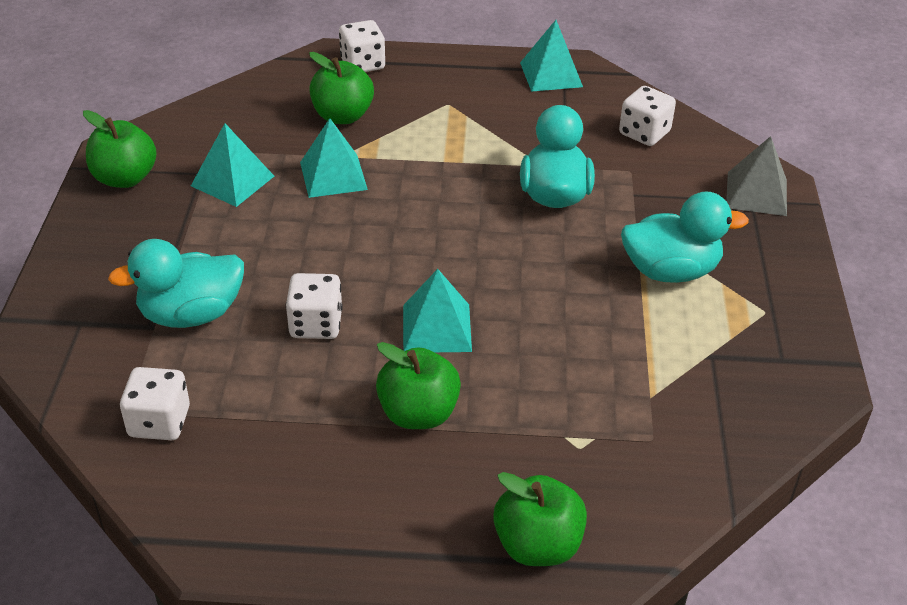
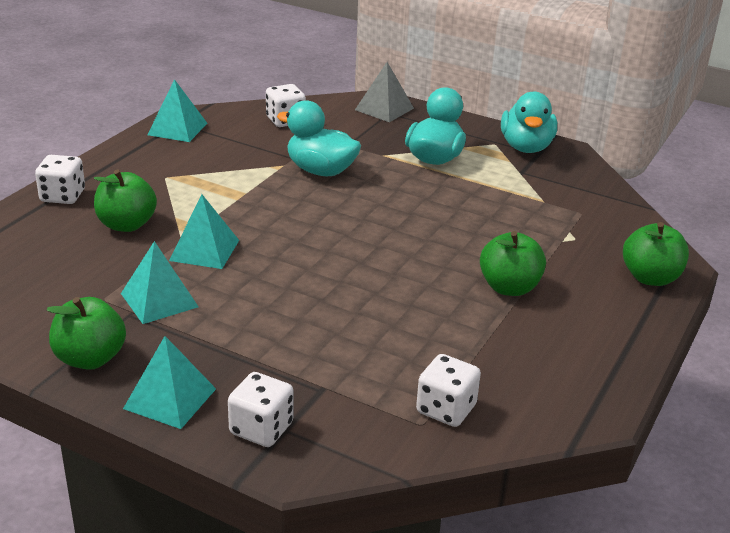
camera: 65 degrees left, 10 degrees down
(191, 314) = (324, 363): turquoise duck -> turquoise duck (526, 147)
(316, 324) = (384, 305): white dice -> white dice (261, 429)
(436, 328) = (426, 256): turquoise pyramid -> turquoise pyramid (170, 398)

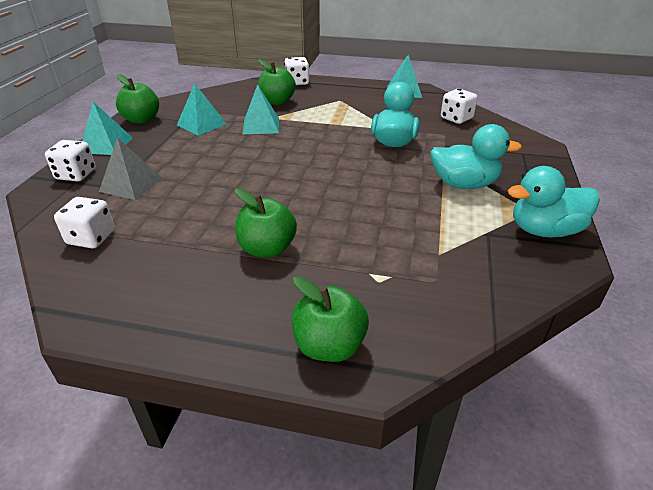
camera: 75 degrees right, 5 degrees up
(384, 109) = (527, 150): grey pyramid -> grey pyramid (131, 184)

